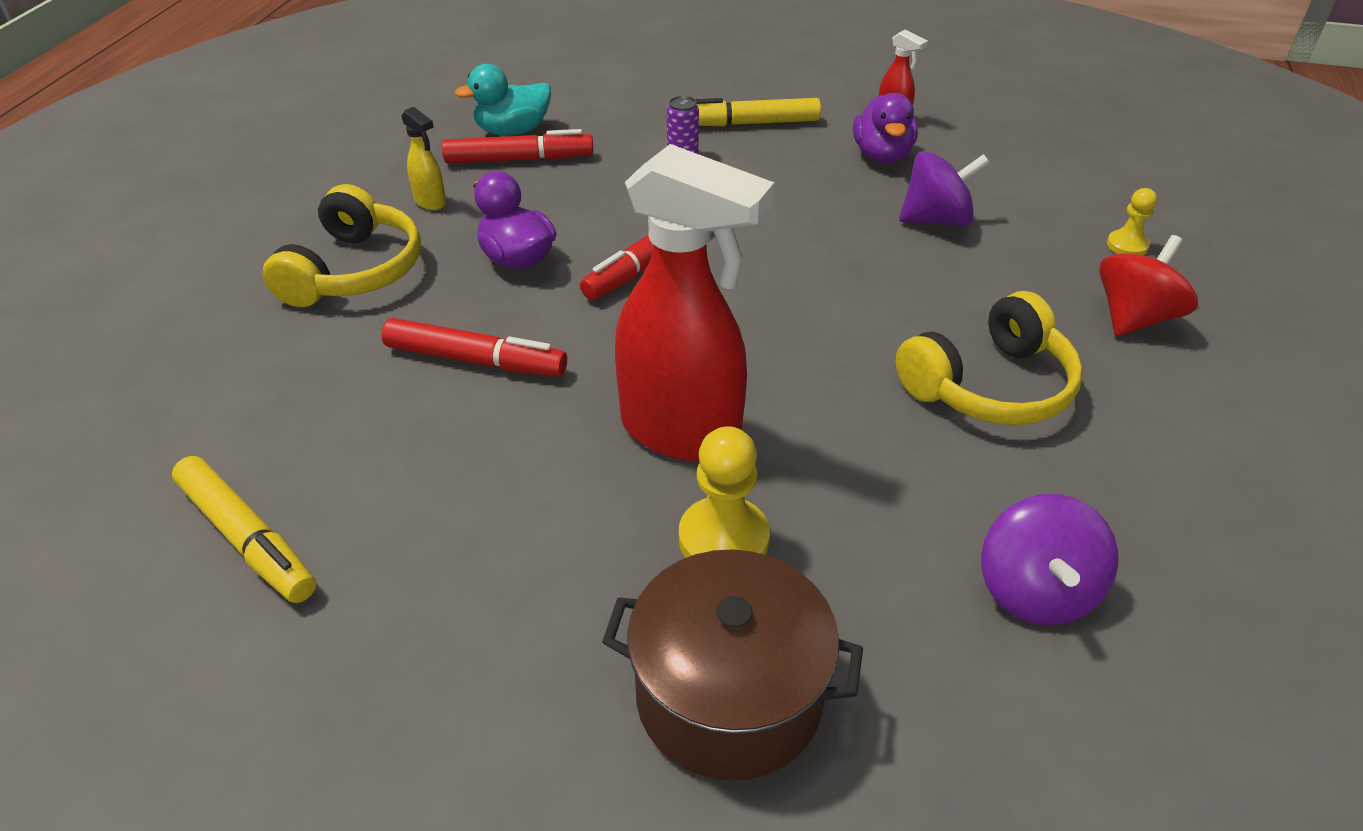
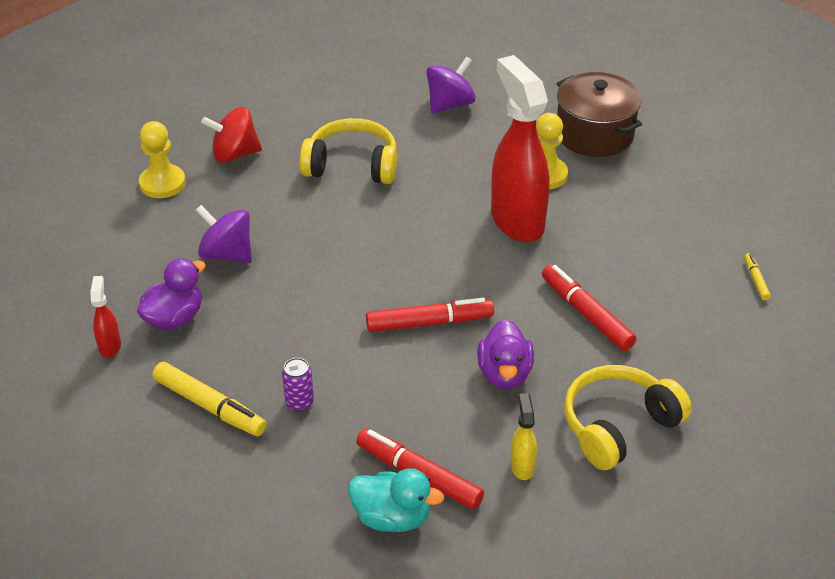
camera: 140 degrees left, 0 degrees up
(247, 539) = (755, 280): yellow marker -> yellow marker, size x0.50
(1127, 245) = (162, 183): yellow pawn -> yellow pawn, size x1.68

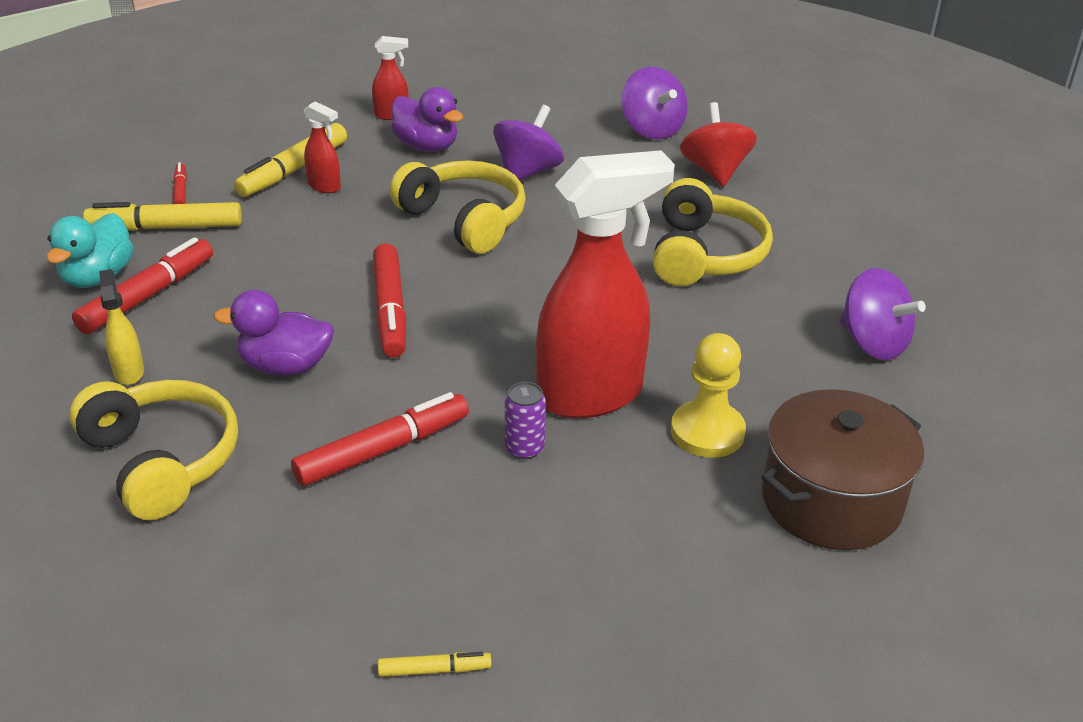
camera: 90 degrees right, 5 degrees down
(162, 183) = (652, 129): yellow pawn -> purple spinning top
(242, 380) = (324, 187): none -> red spray bottle
(242, 486) = (181, 190): none -> red marker
(299, 402) = (282, 220): purple can -> purple can (524, 448)
(302, 288) = (464, 220): none -> yellow headphones
(309, 484) = (166, 227): none -> yellow marker
(522, 466) = (129, 372): yellow spray bottle -> yellow spray bottle turned 105 degrees counterclockwise

